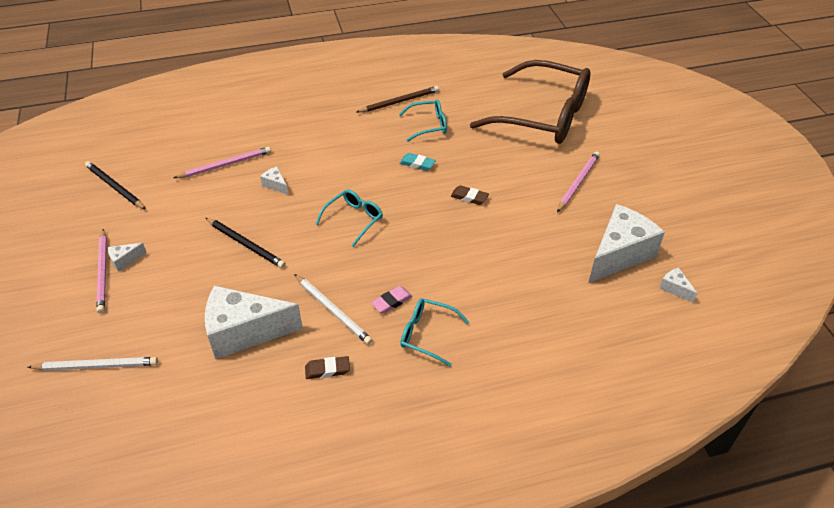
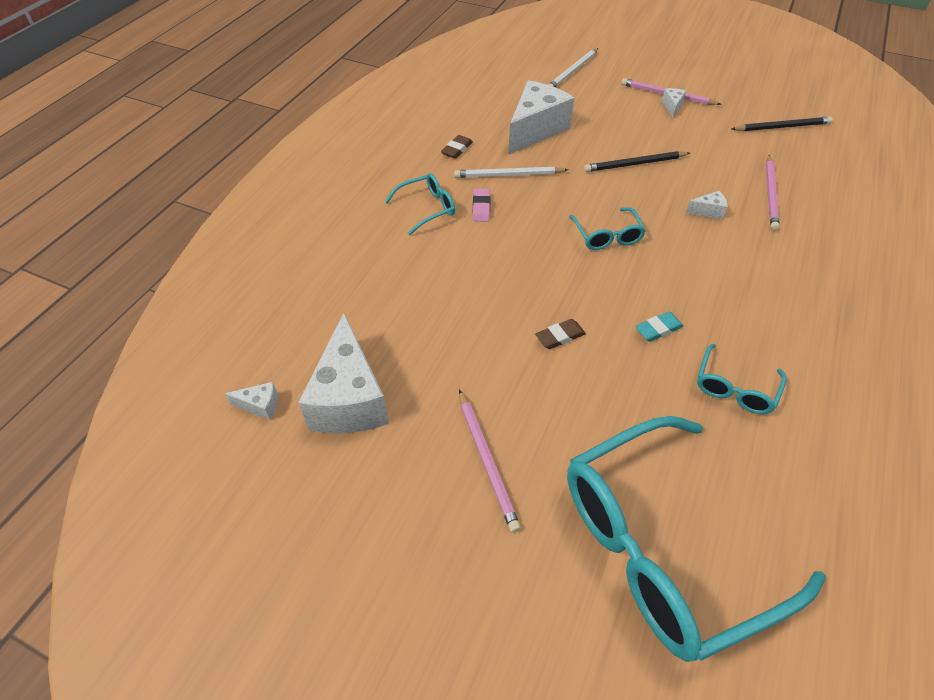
camera: 130 degrees right, 5 degrees up
(399, 102) = (816, 391): brown pencil -> none
(543, 116) = (663, 545): brown glasses -> turquoise glasses

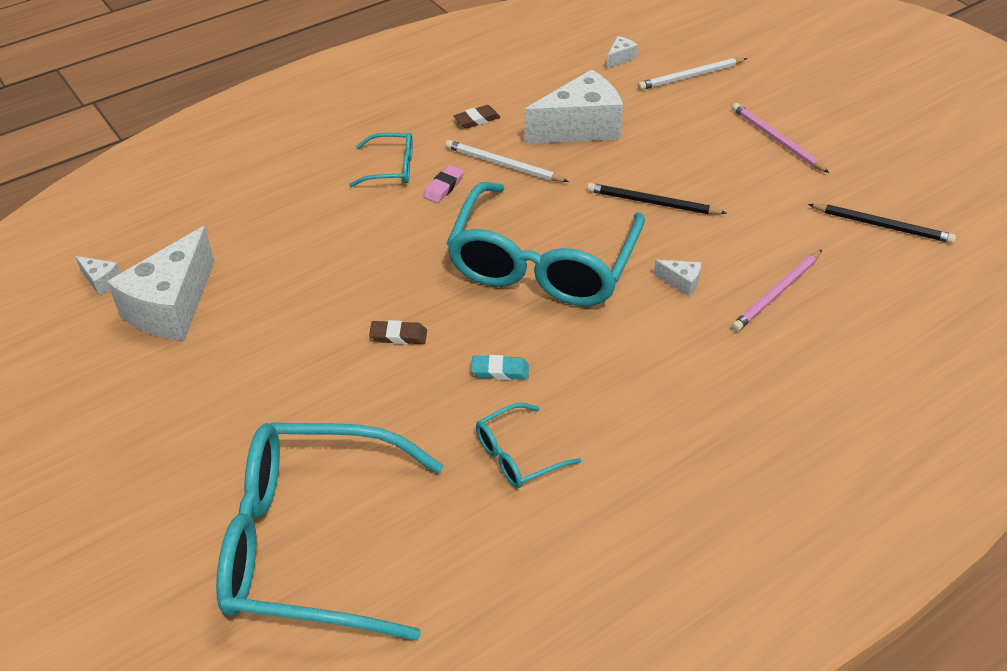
camera: 30 degrees right, 5 degrees down
(486, 460) = (234, 406): pink pencil -> none
(607, 236) = (542, 263): turquoise glasses -> turquoise glasses, size x2.30
(672, 106) = (768, 155): white cheese -> white cheese (620, 58)

